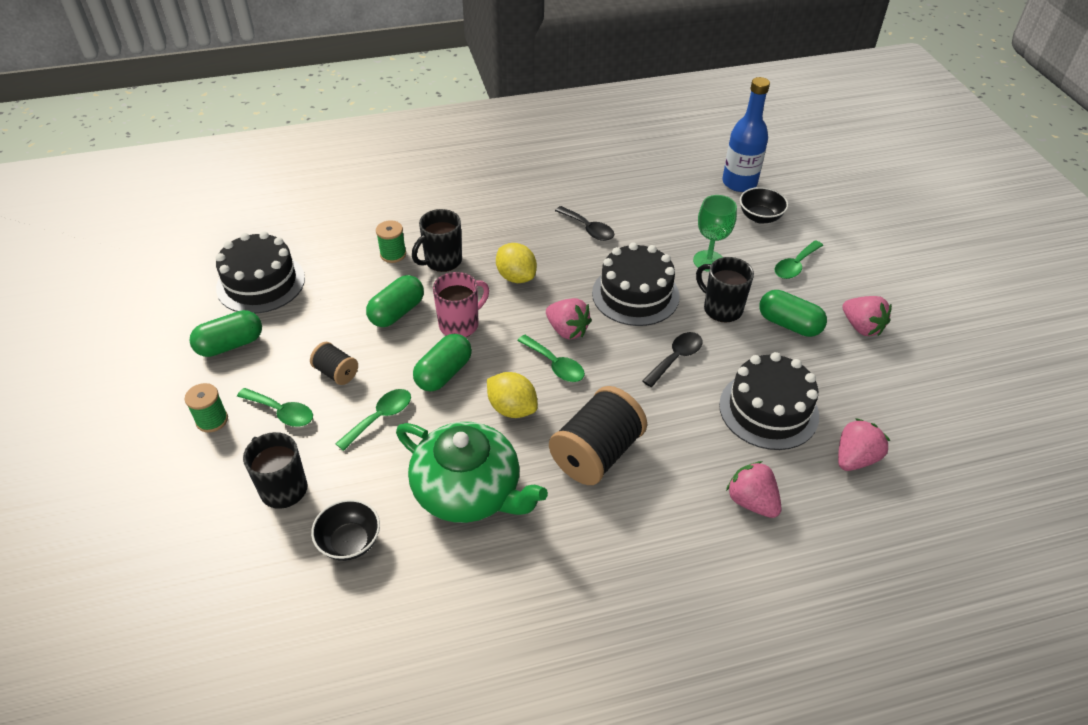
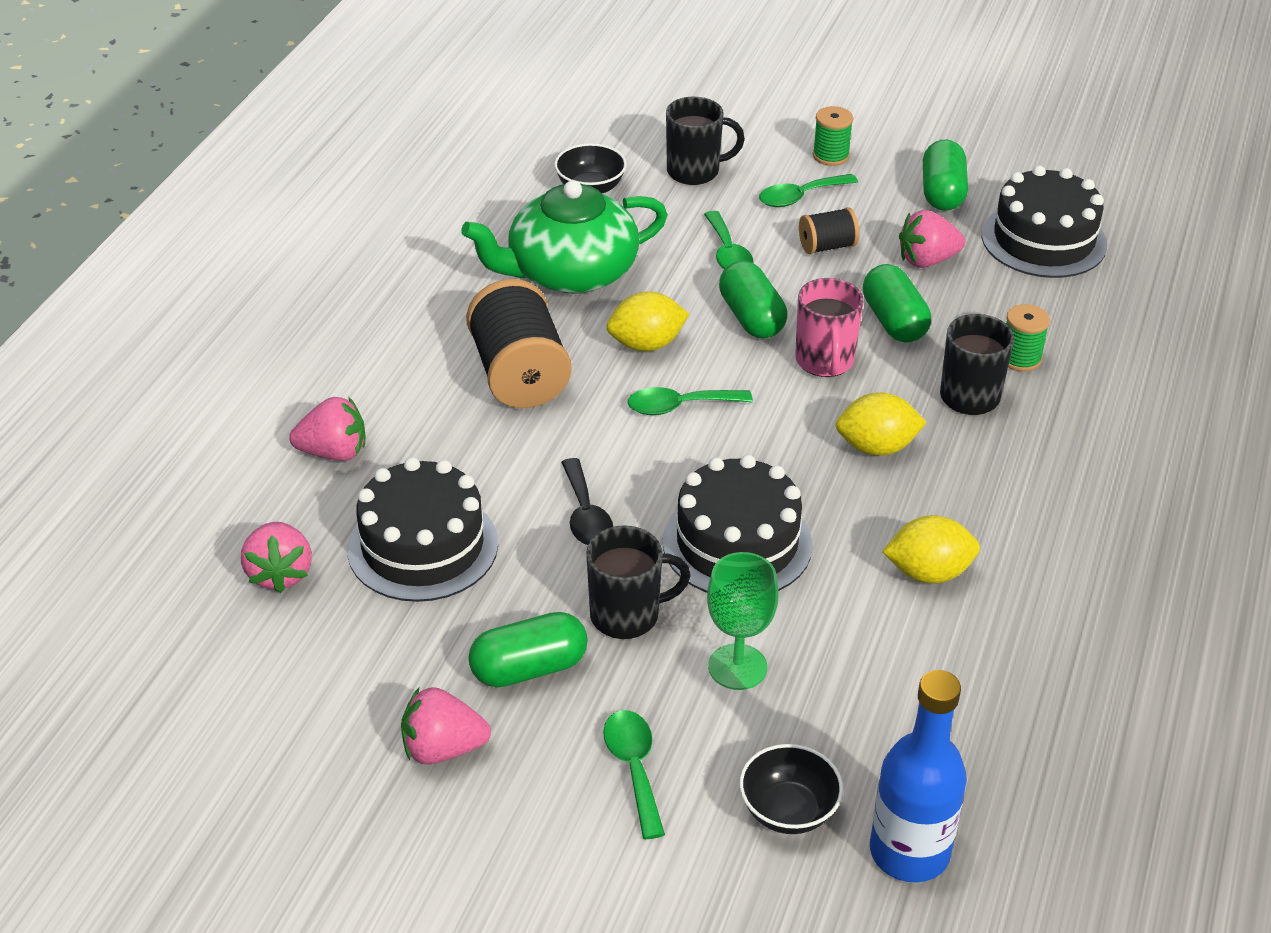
camera: 125 degrees right, 5 degrees down
(567, 330) = (729, 444): pink strawberry -> pink strawberry (927, 260)
(588, 229) = (928, 573): black spoon -> yellow lemon

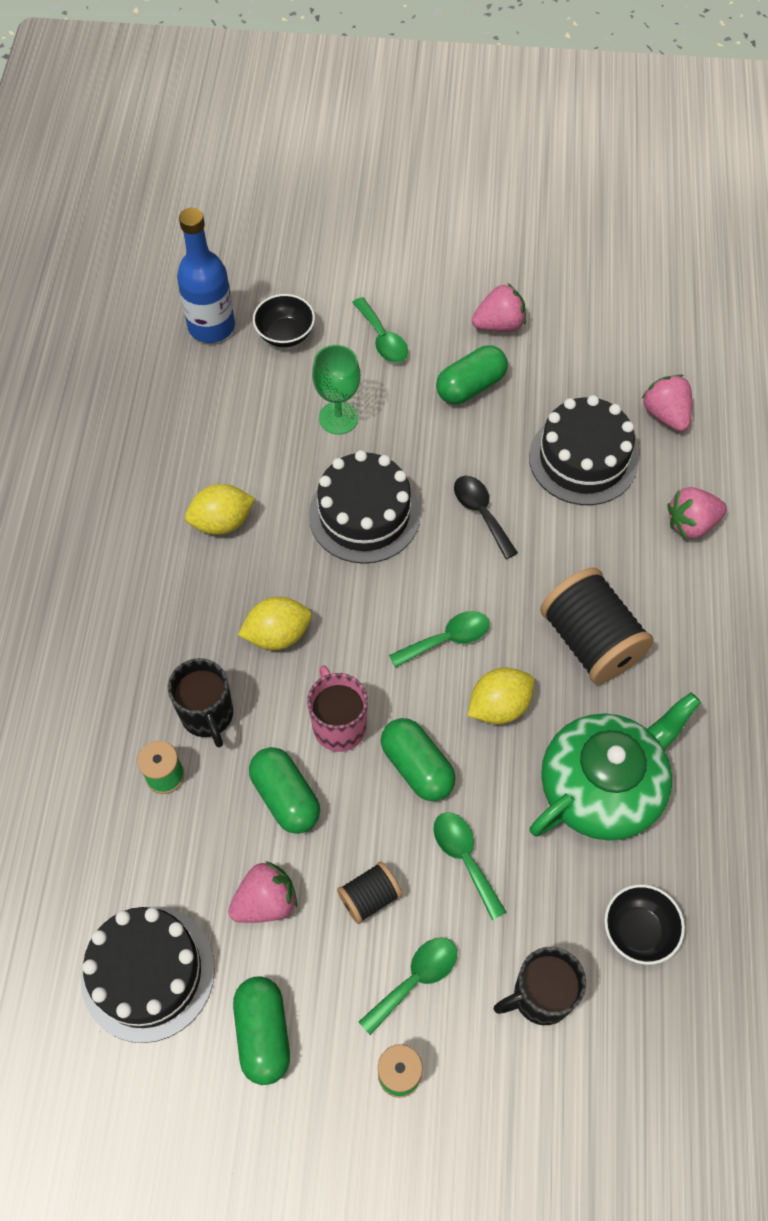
camera: 165 degrees right, 20 degrees up
(627, 615) = (422, 438): black mug -> none

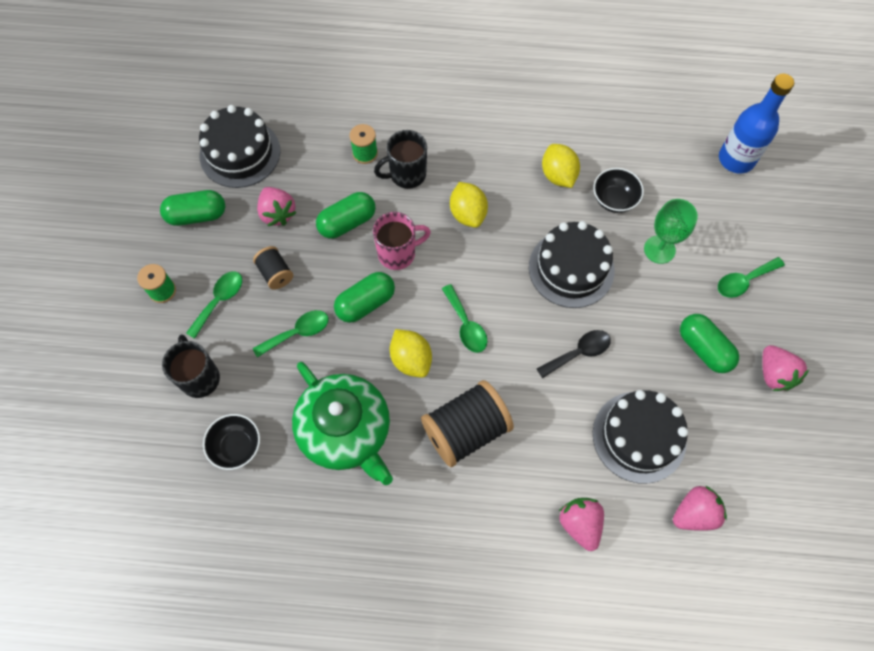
camera: 90 degrees right, 5 degrees up
(285, 334) = (737, 210): black bowl -> black bowl (614, 199)
(415, 979) = (219, 301): green spoon -> green spoon turned 105 degrees counterclockwise

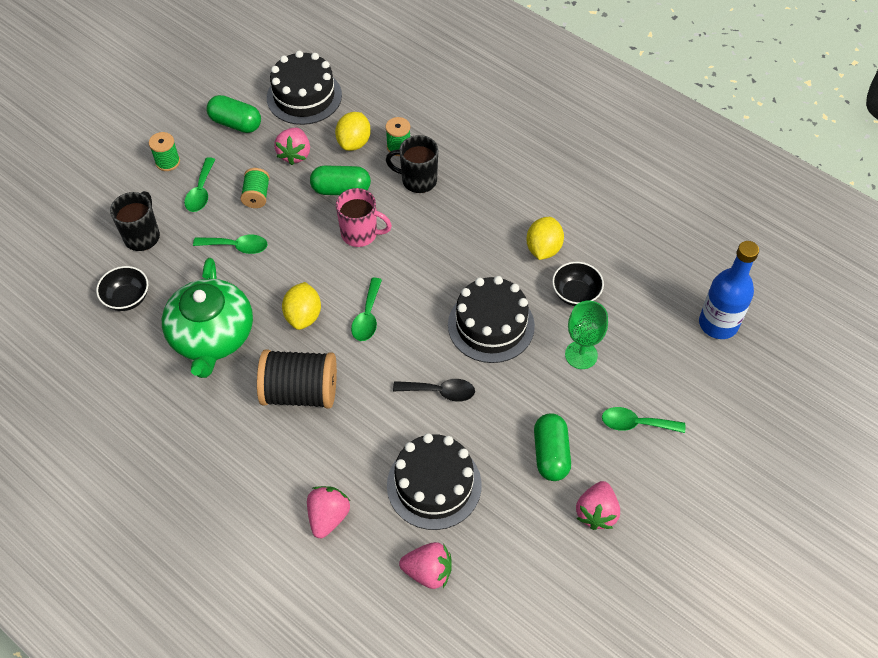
camera: 35 degrees right, 10 degrees down
(219, 301) = (201, 192): green spoon -> green spoon turned 120 degrees clockwise
(275, 273) = (257, 196): black spool -> green spool
(365, 303) = (304, 255): green capsule -> none
(468, 214) = (441, 236): yellow lemon -> yellow lemon (354, 142)

